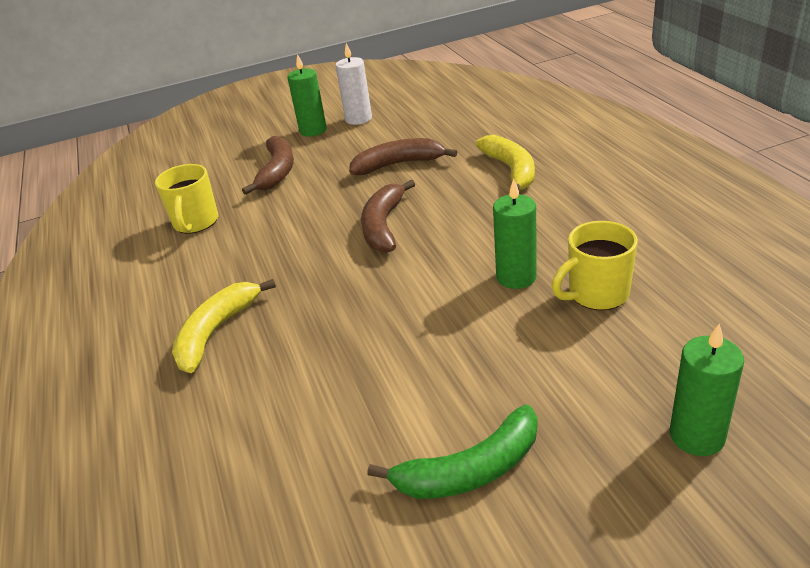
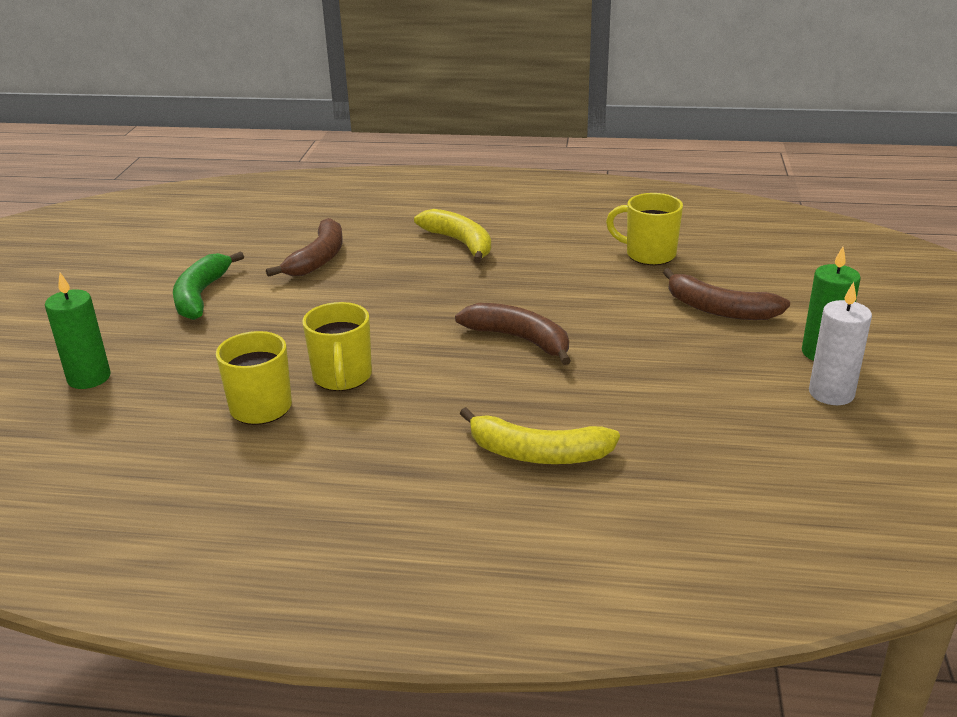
camera: 115 degrees right, 5 degrees down
(398, 164) = (649, 384): brown banana -> brown banana (318, 259)
(516, 277) = (342, 377): green candle -> yellow mug

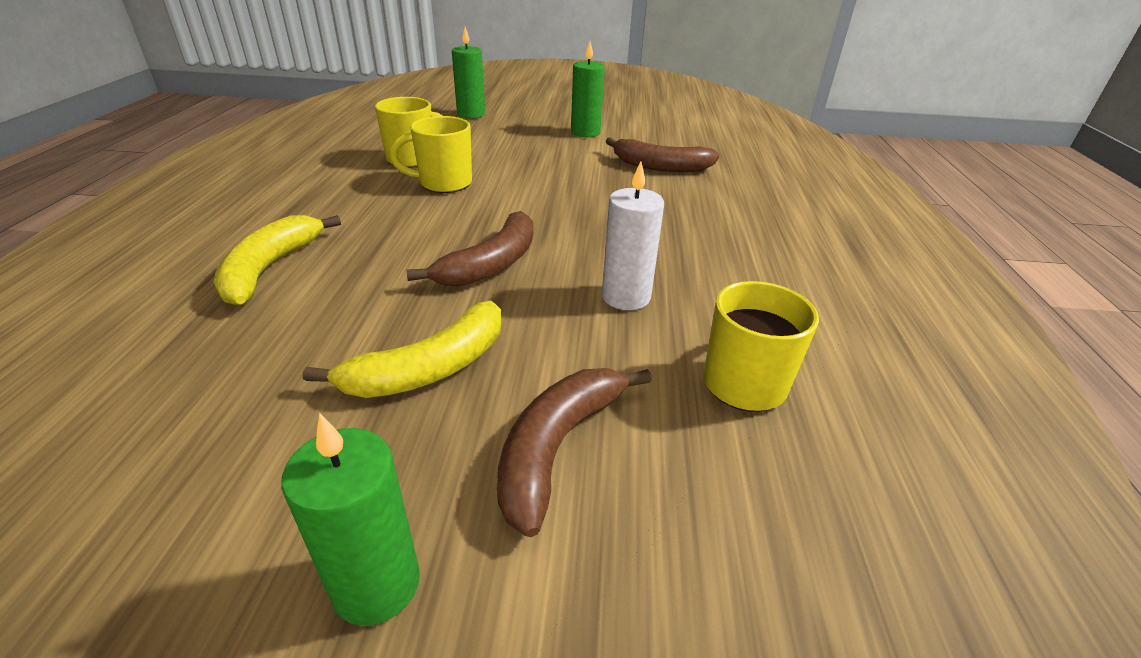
camera: 85 degrees right, 5 degrees up
(201, 295) = (585, 132): green banana -> green candle
(460, 243) = (722, 231): yellow banana -> yellow banana (429, 368)
(831, 393) = (236, 564): white candle -> white candle (626, 297)

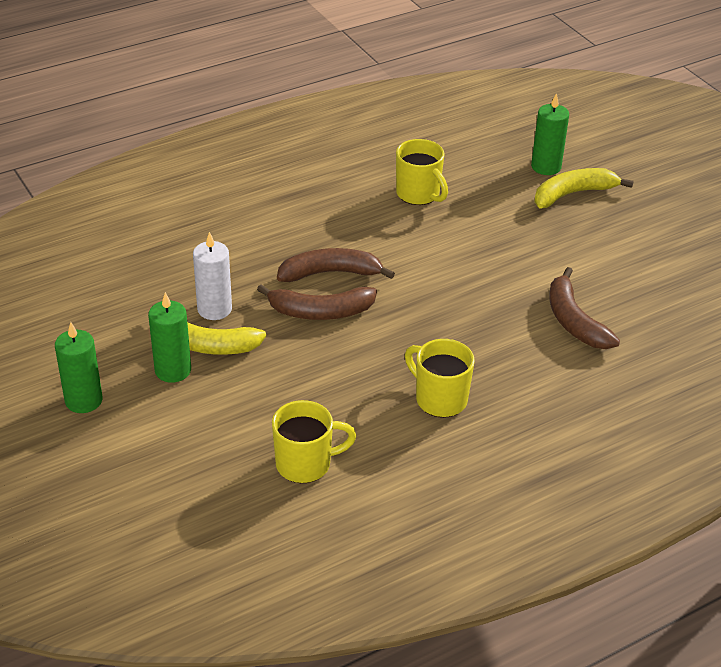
camera: 55 degrees right, 5 degrees up
(270, 268) = (225, 235): yellow banana -> yellow banana (573, 194)
(443, 183) = (399, 231): yellow mug -> yellow mug (439, 399)
(557, 447) = (192, 415): brown banana -> brown banana (330, 273)
(585, 132) = (594, 247): green candle -> green candle (173, 370)
(626, 297) = (344, 384): white candle -> white candle (214, 309)

